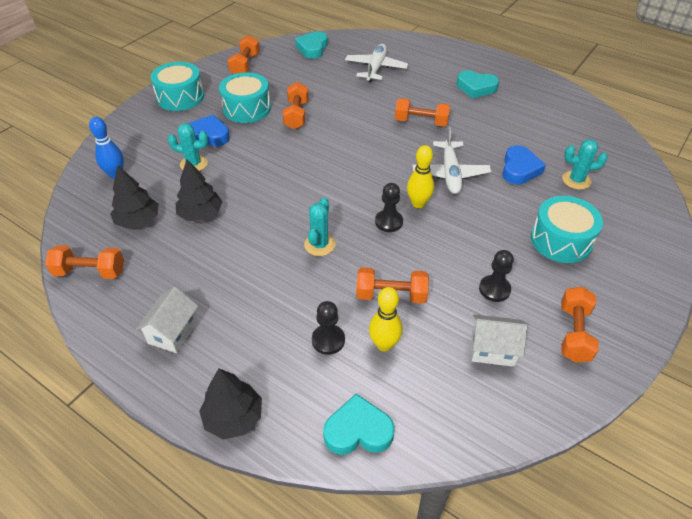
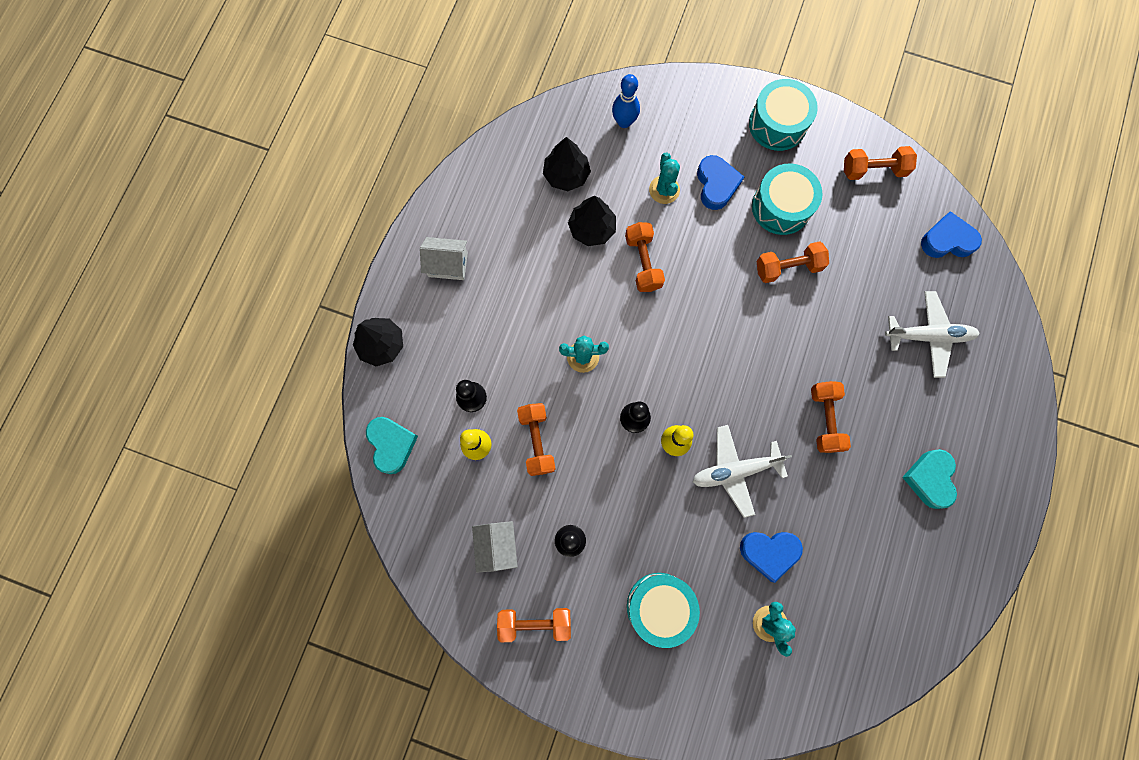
camera: 75 degrees right, 30 degrees up
(90, 272) = (493, 165): orange dumbbell -> orange dumbbell (643, 262)
(312, 48) = (947, 240): turquoise heart -> blue heart

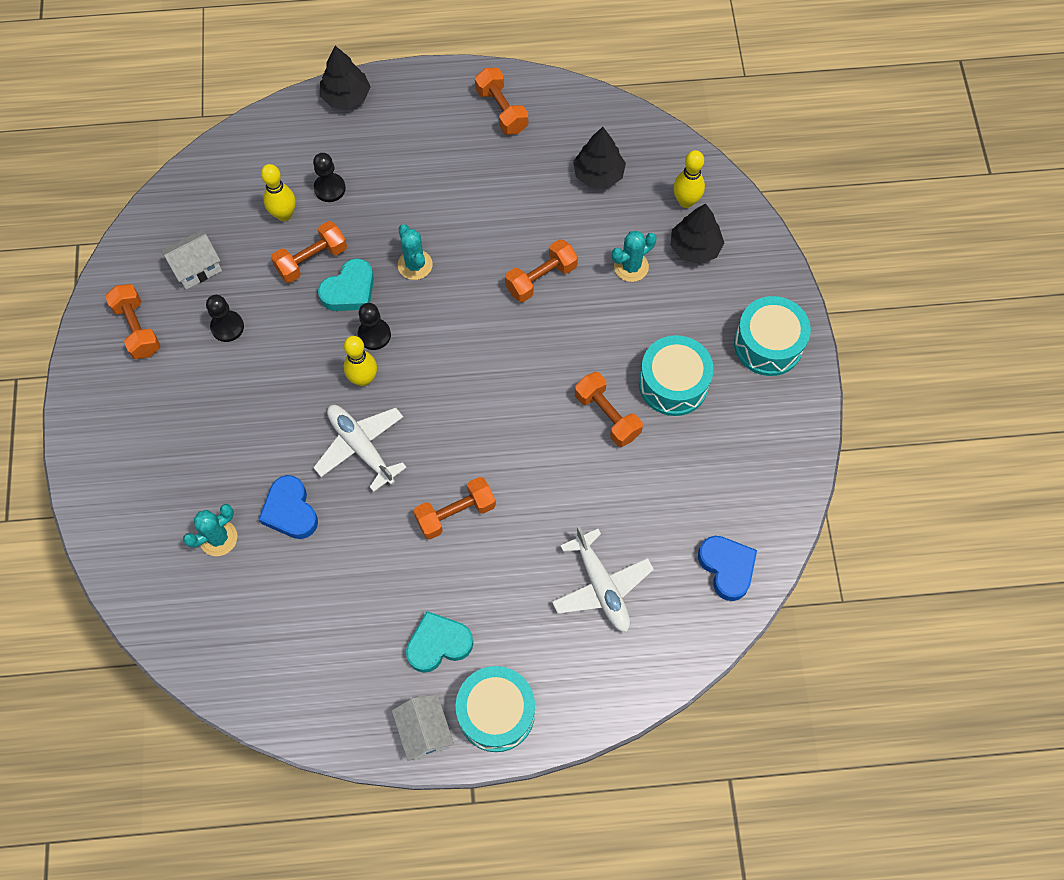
camera: 65 degrees right, 10 degrees down
(391, 444) = (255, 144): turquoise heart -> turquoise heart (350, 290)
(448, 264) = (451, 115): white house -> white house (425, 731)
(592, 228) = (553, 219): black tree -> black tree (695, 247)
(624, 122) = (686, 201): blue bowling pin -> yellow bowling pin
(659, 607) = (195, 430): turquoise drum -> turquoise drum (496, 712)
(716, 185) = (664, 312): blue heart -> none
(873, 170) = (769, 460): orange dumbbell -> orange dumbbell (501, 110)

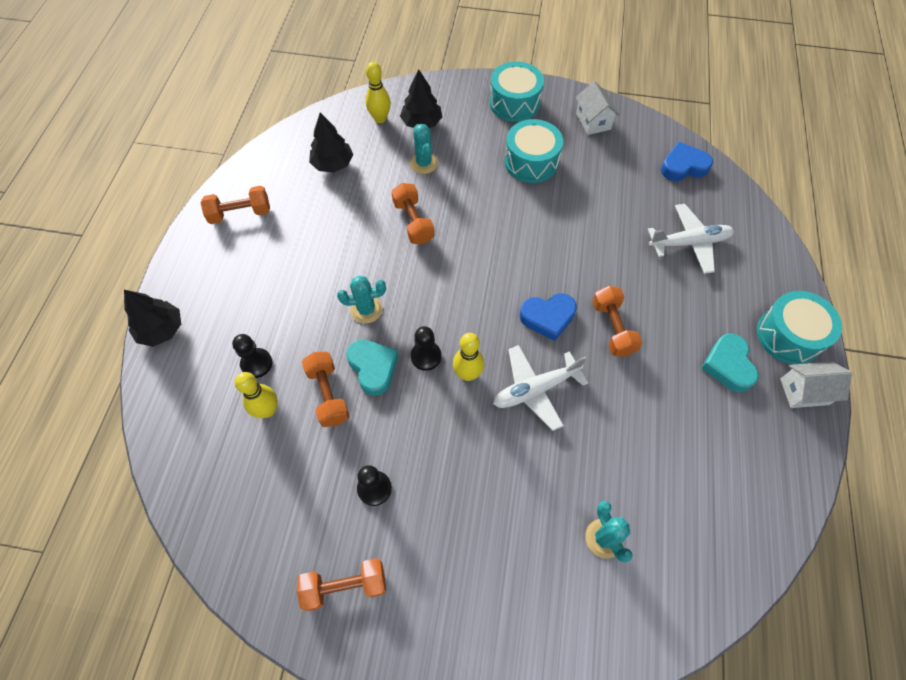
camera: 75 degrees left, 5 degrees down
(197, 268) = (295, 508): white house -> white house (593, 121)
(290, 511) = (587, 463): blue heart -> blue heart (548, 317)
(607, 415) = (547, 207): orange dumbbell -> none

